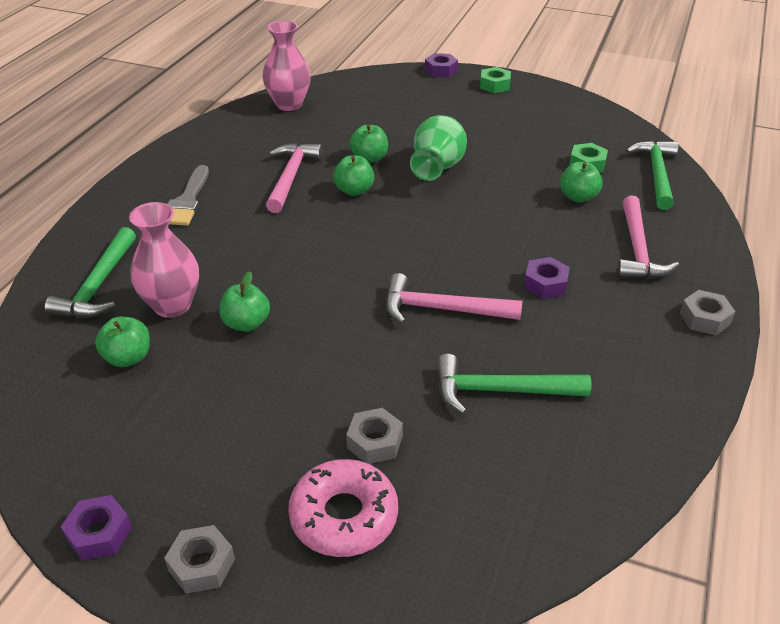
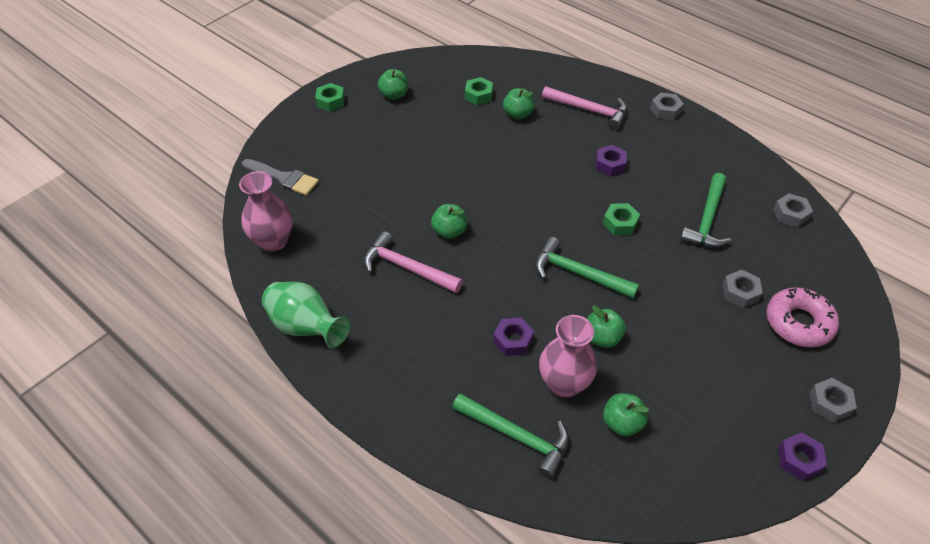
camera: 70 degrees left, 10 degrees up
(187, 200) = (409, 350): grey brush -> grey brush (283, 178)
(369, 158) = (404, 209): green apple -> green apple (394, 95)
(437, 169) = (443, 174): green vase -> green vase (306, 327)
(441, 70) = (281, 124): purple nut -> purple nut (513, 340)
(442, 309) = (620, 223): pink hammer -> green nut
(576, 489) = (790, 214): none -> grey nut
(656, 174) = (508, 69): green hammer -> green hammer (578, 273)

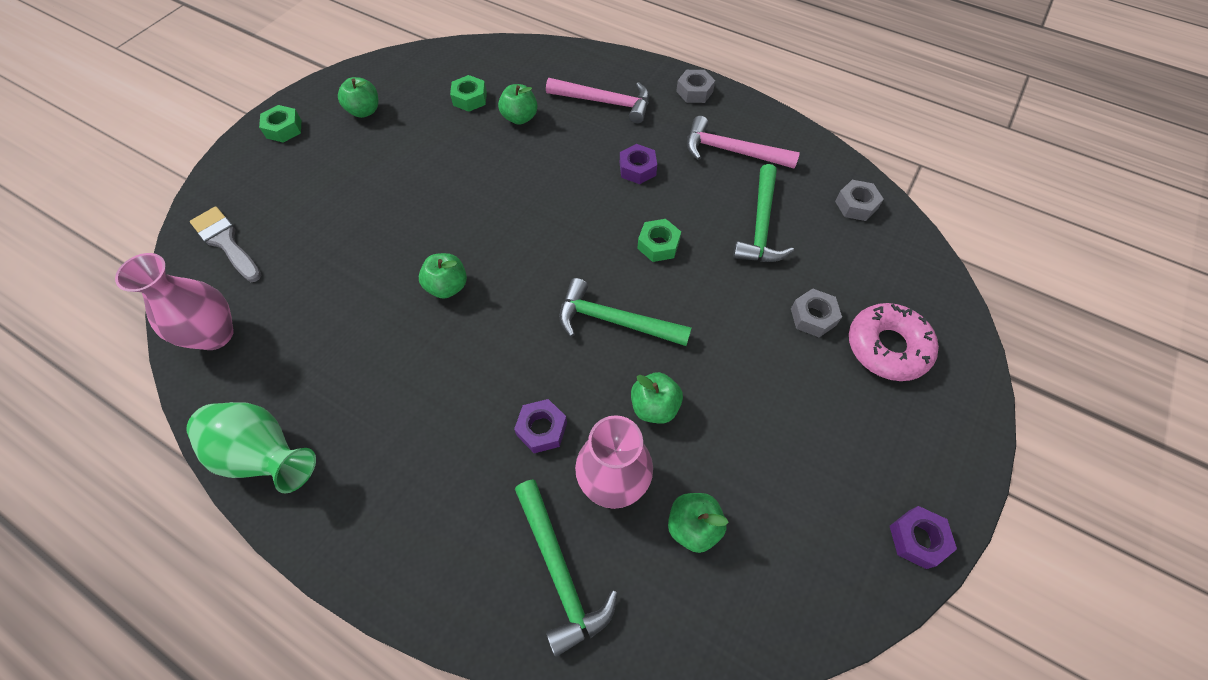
camera: 10 degrees left, 10 degrees up
(283, 178) = (226, 242): grey brush -> grey brush turned 150 degrees counterclockwise
(407, 268) = (396, 346): pink hammer -> pink hammer (732, 151)
(516, 436) = (559, 571): green hammer -> green hammer turned 45 degrees clockwise
(829, 403) = (940, 452): grey nut -> none

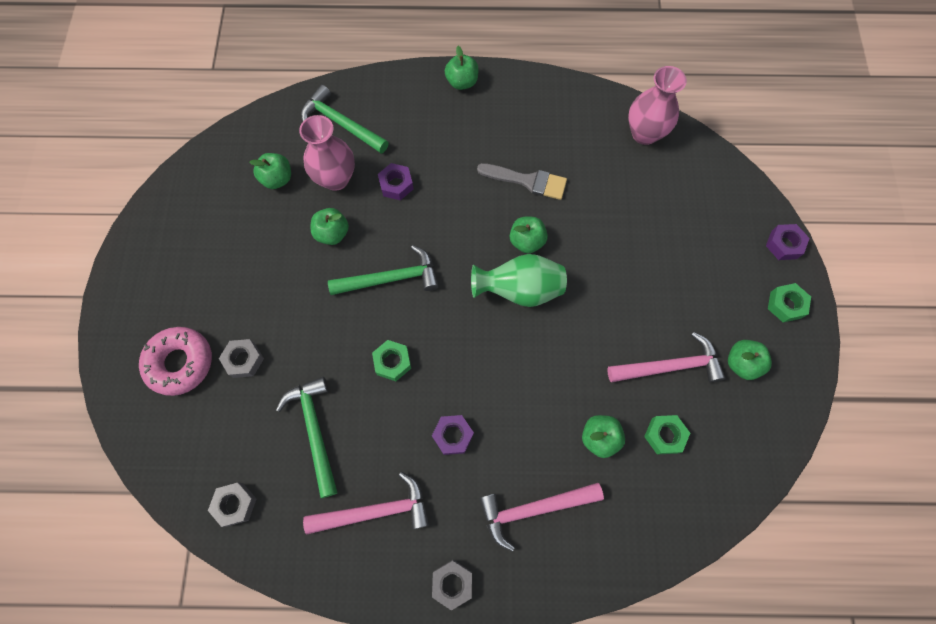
camera: 150 degrees right, 10 degrees up
(226, 242) = (710, 190): grey brush -> grey brush (527, 181)
(265, 455) = (544, 94): green vase -> green vase (519, 290)
(348, 542) = (462, 82): none -> green apple
(420, 133) = (670, 366): none -> pink hammer
(917, 539) = (140, 237): purple nut -> purple nut (784, 245)

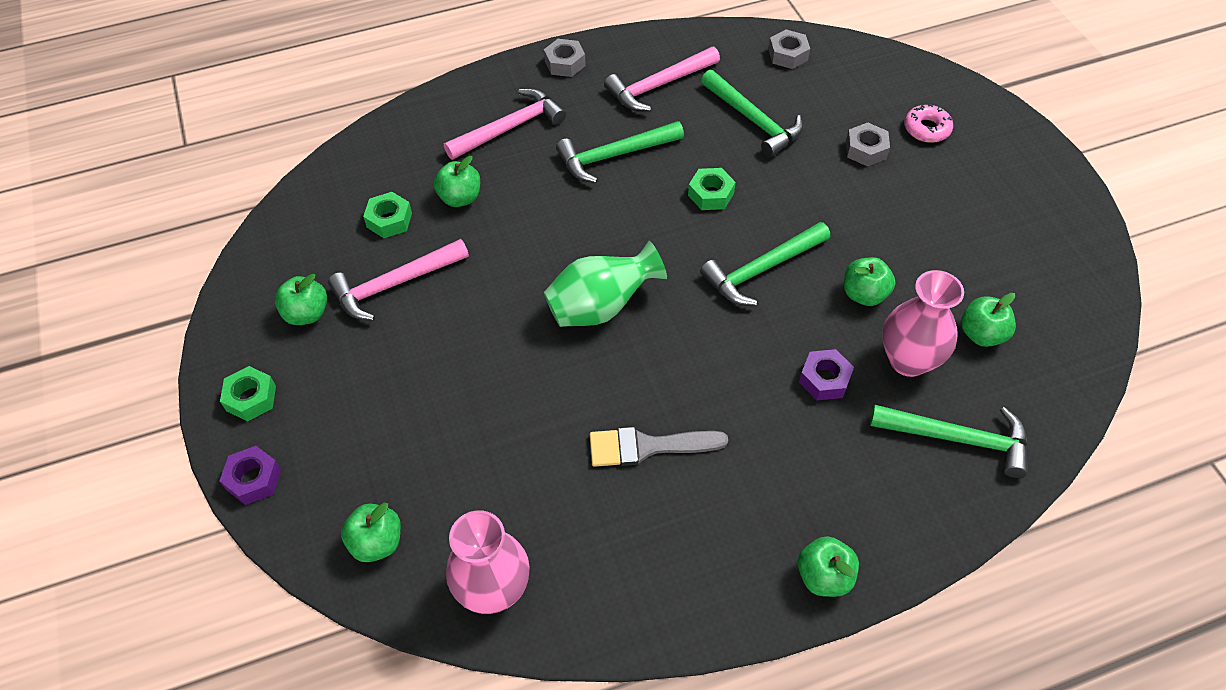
camera: 160 degrees right, 15 degrees down
(180, 363) = (926, 129): pink donut -> pink donut, size x0.62
(453, 436) = (614, 156): purple nut -> green hammer
(526, 241) = (615, 365): green apple -> green apple (377, 542)

